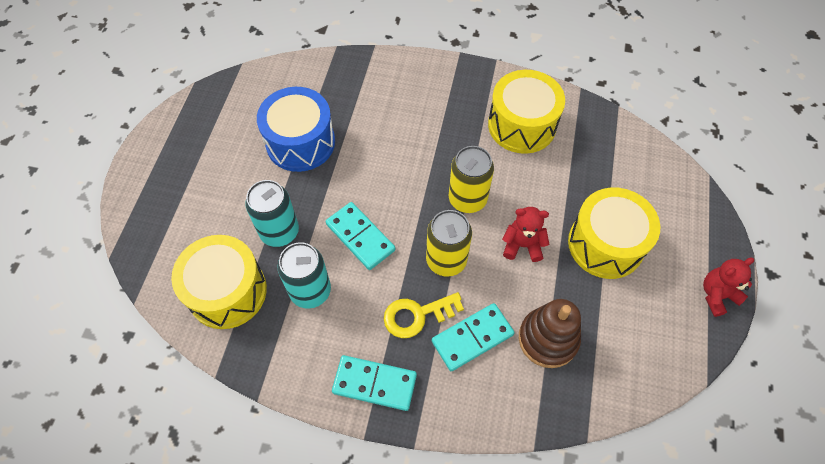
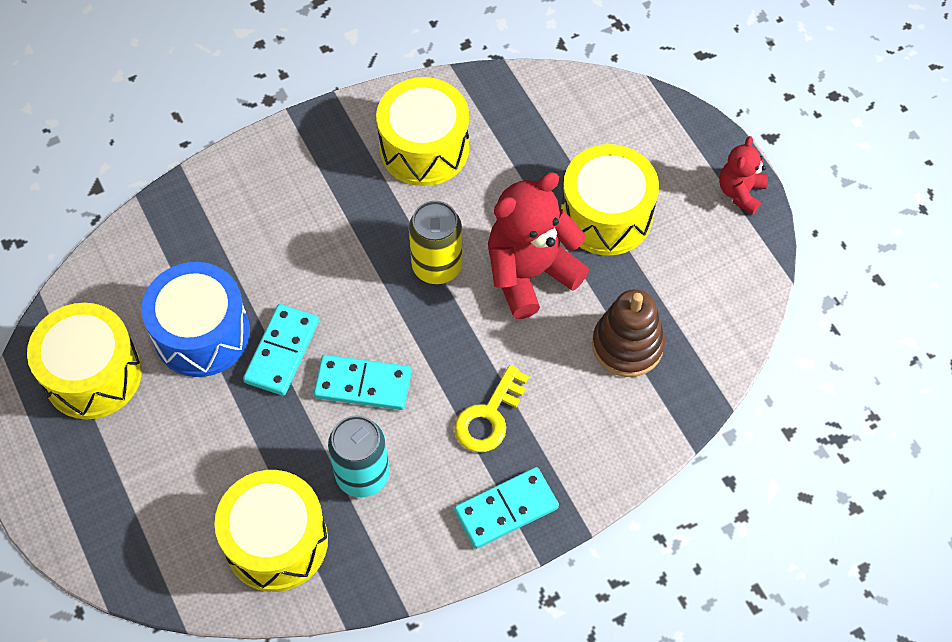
camera: 40 degrees left, 0 degrees up
(225, 124) = (93, 374): none -> yellow drum
(279, 232) = (272, 442): turquoise can -> none
(446, 260) = (470, 343): yellow can -> none
(472, 338) = (559, 397): turquoise domino -> turquoise domino (281, 351)
(522, 245) = (530, 273): red teddy bear -> red teddy bear, size x1.85

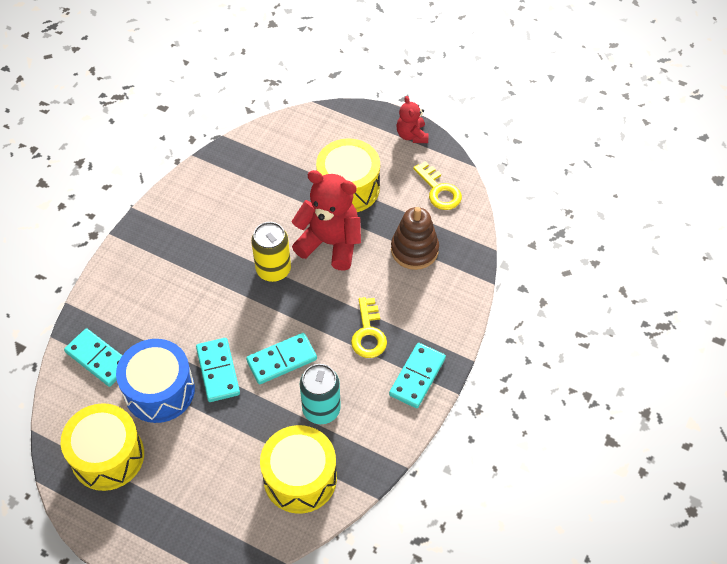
camera: 35 degrees left, 5 degrees down
(165, 253) = (98, 359): none -> turquoise domino
(424, 148) = (213, 209): yellow drum -> none
(530, 273) = (330, 243): red teddy bear -> red teddy bear turned 90 degrees clockwise
(719, 286) = (439, 190): none -> yellow key

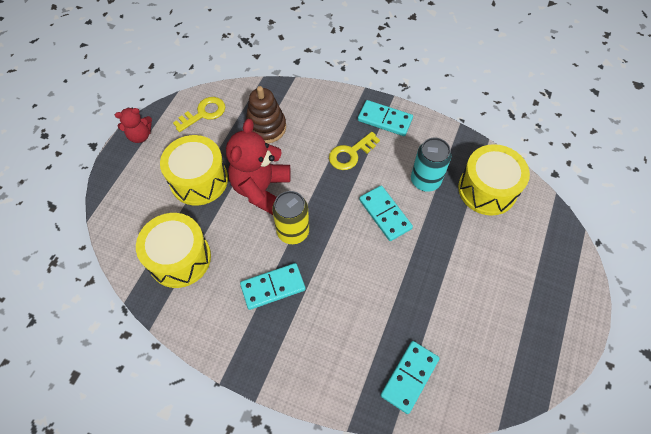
camera: 95 degrees left, 5 degrees up
(107, 456) = (507, 345): yellow drum -> yellow drum (179, 258)
(159, 391) = (433, 311): blue drum -> none
(218, 371) = (404, 264): turquoise domino -> turquoise domino (273, 287)
(368, 333) = (350, 154): yellow key -> yellow key turned 150 degrees clockwise

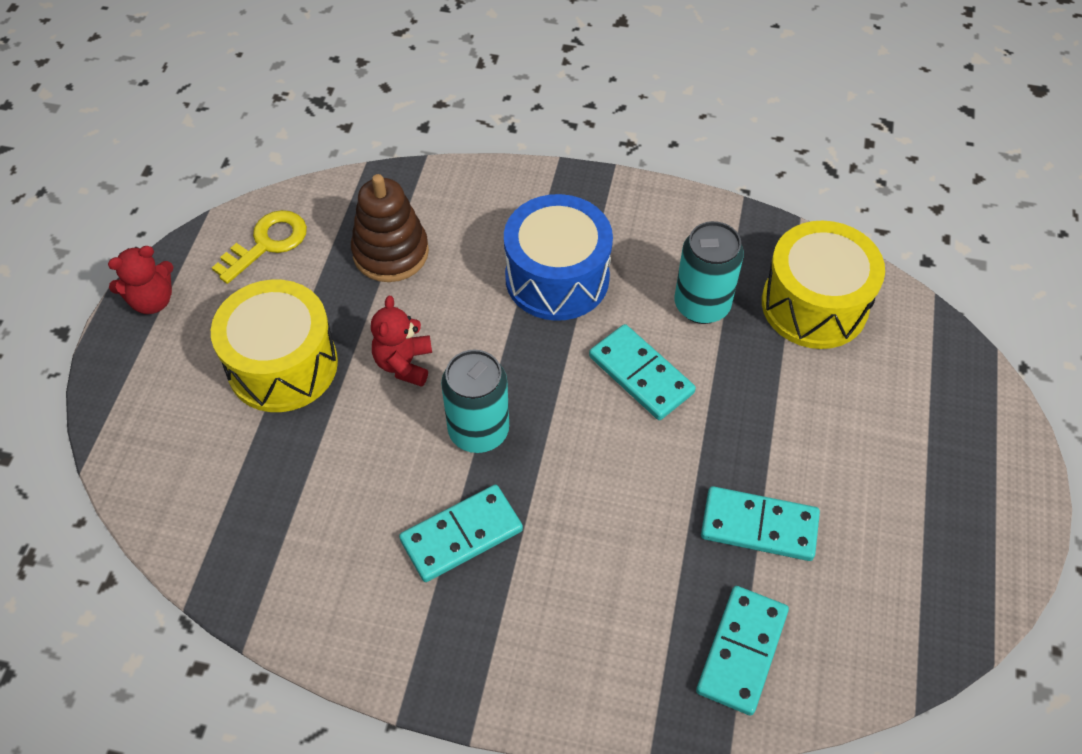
camera: 10 degrees left, 5 degrees down
(179, 258) = (274, 511): yellow drum -> none
(261, 189) = (404, 363): red teddy bear -> red teddy bear, size x0.54
(293, 231) = (478, 431): yellow can -> turquoise can
(350, 154) = (557, 278): yellow key -> blue drum
(385, 119) = (607, 209): turquoise domino -> turquoise domino (759, 526)

